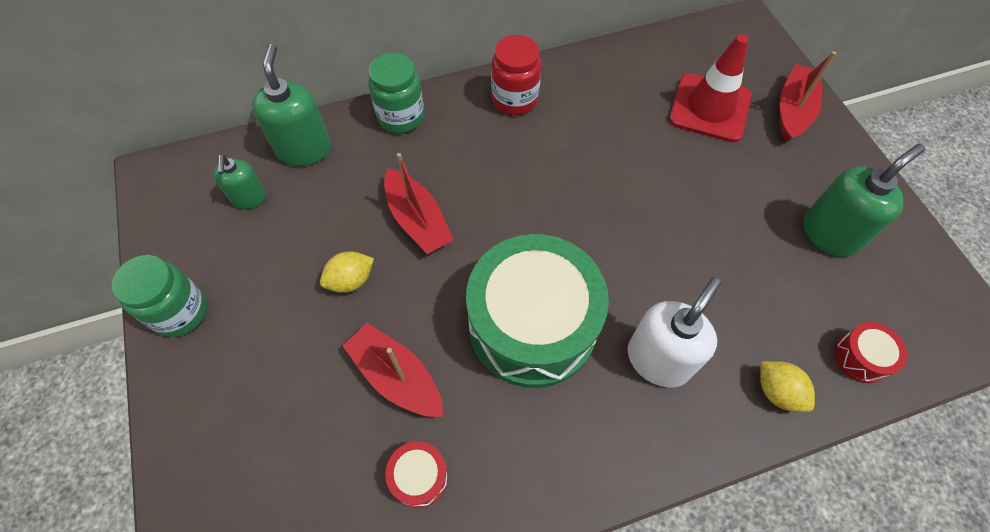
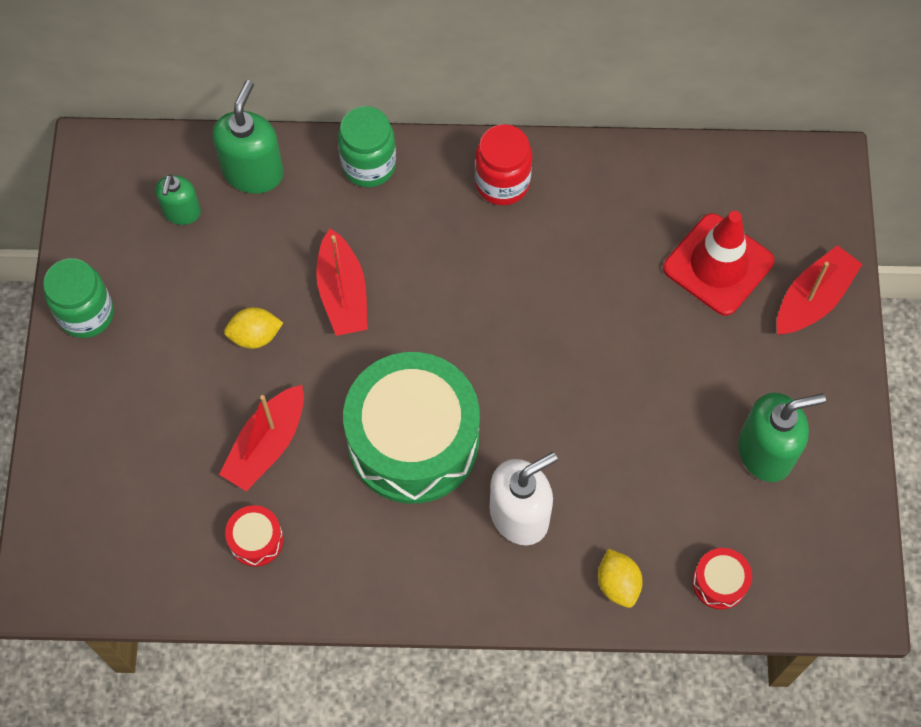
camera: 20 degrees right, 5 degrees up
(396, 376) = (267, 445): red boat -> red boat turned 120 degrees counterclockwise

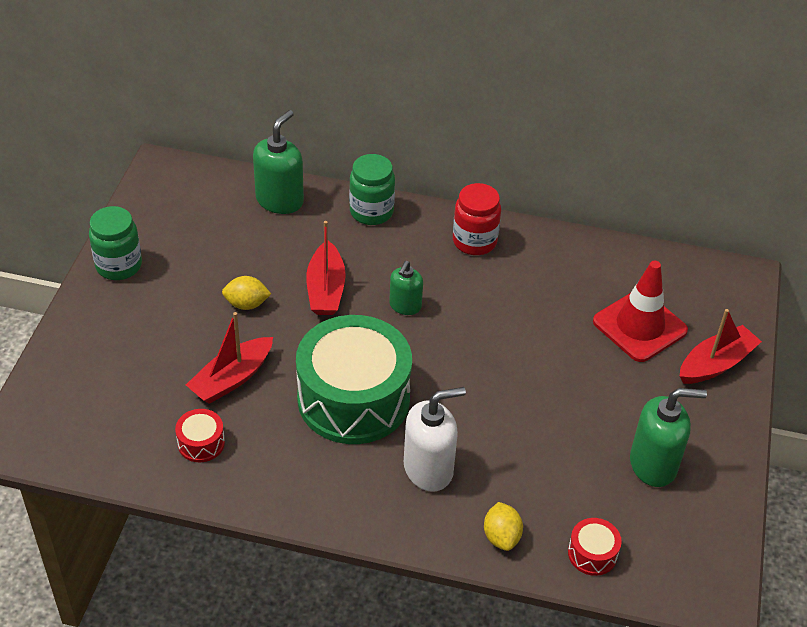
camera: 10 degrees right, 20 degrees down
(182, 212) = (216, 215): green soap dispenser -> green soap dispenser (405, 306)

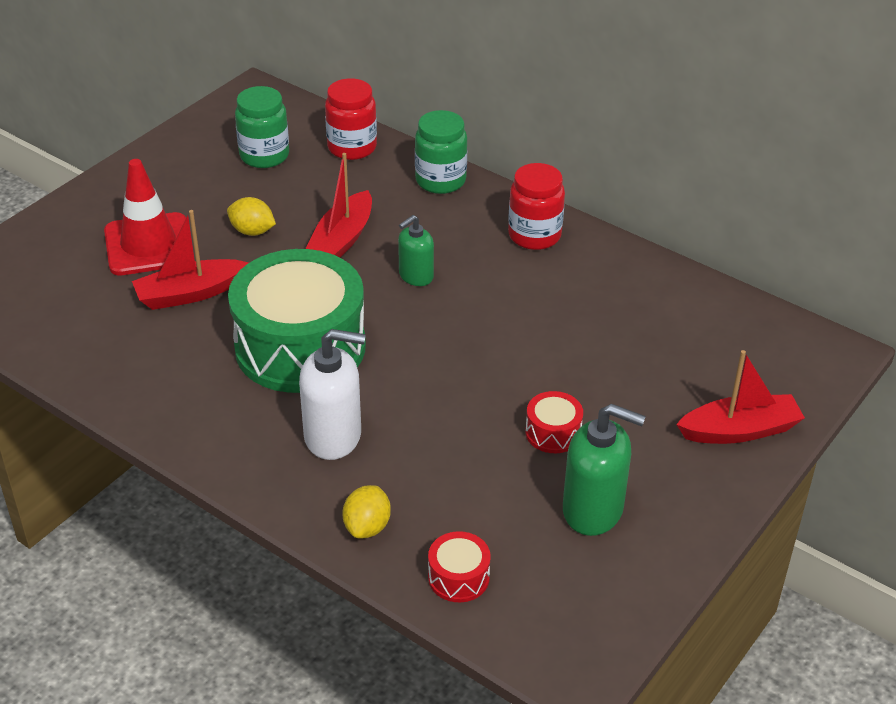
camera: 25 degrees right, 5 degrees down
(119, 265) = (152, 166): green jar -> green jar (264, 156)
(201, 443) = (118, 342): red drum -> red drum (553, 433)
(280, 200) = (352, 147): green soap dispenser -> red jar
(639, 326) = (671, 367): red traffic cone -> red traffic cone (148, 245)

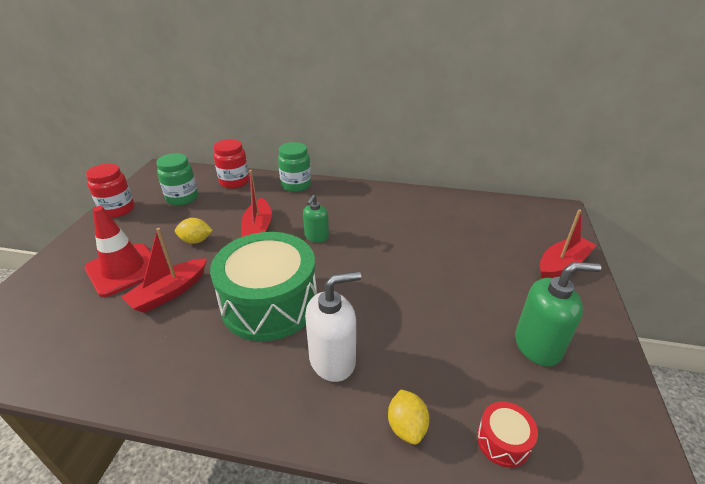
camera: 25 degrees left, 5 degrees down
(534, 235) = (367, 198): red jar -> red jar (118, 210)
(553, 433) = (469, 303): red drum -> none

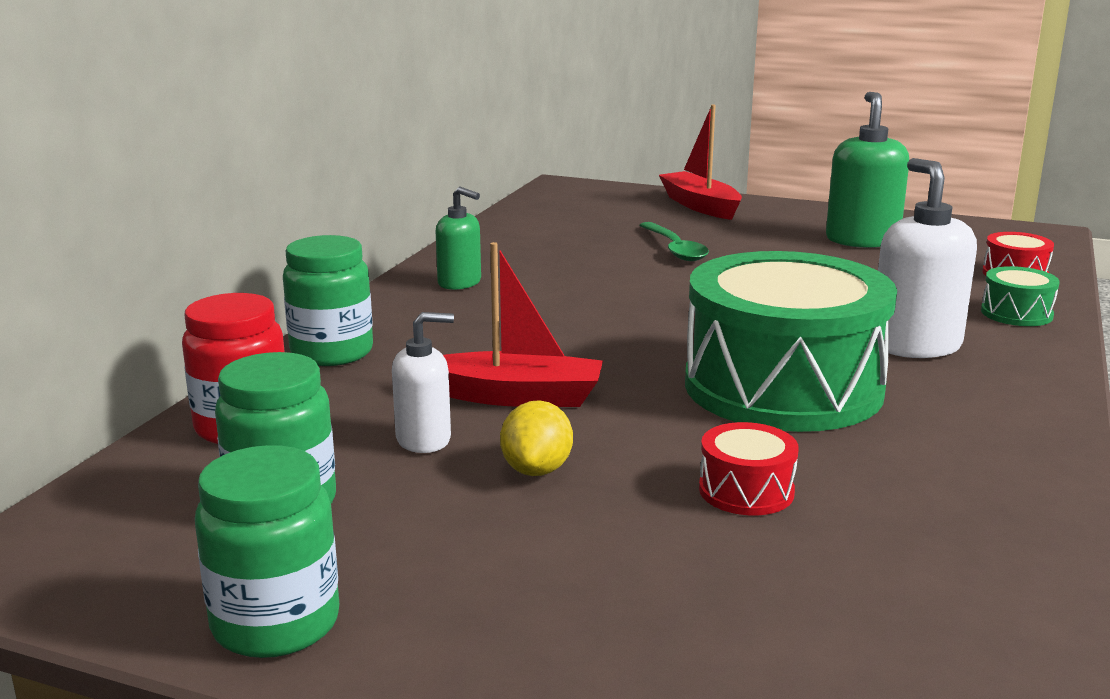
camera: 80 degrees left, 15 degrees down
(118, 210) = (276, 624): red jar -> green jar
(123, 269) = (641, 566): red traffic cone -> none
(169, 292) = (746, 491): red boat -> red drum
(222, 215) = (424, 439): none -> white soap dispenser
(316, 237) = (573, 341): green soap dispenser -> green soap dispenser (460, 283)
(406, 426) = (1016, 313): yellow lemon -> green drum
(464, 258) = (675, 249): none -> green spoon

